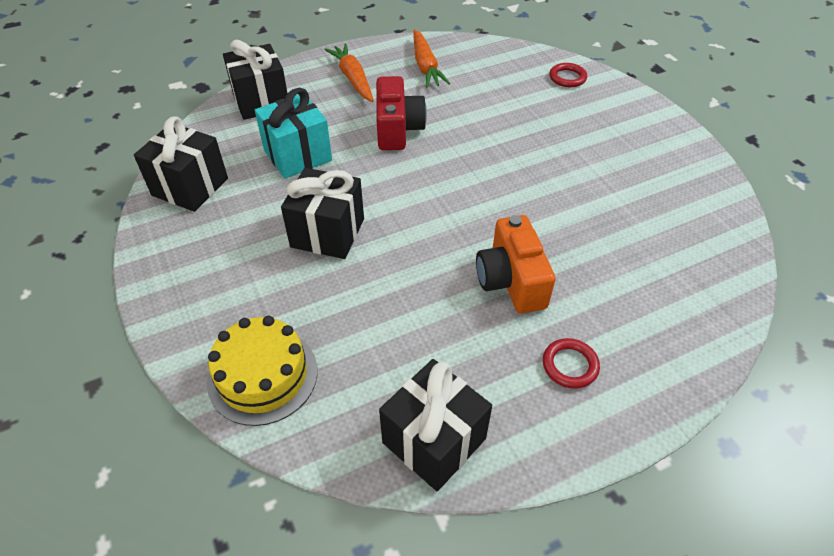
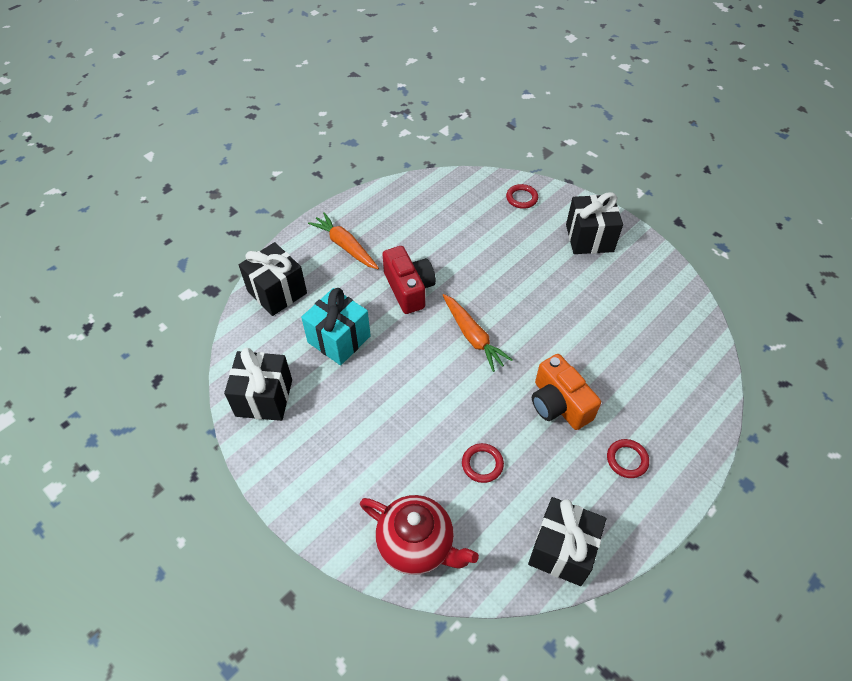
camera: 20 degrees left, 5 degrees up
(263, 375) = (417, 544): yellow cake -> red teapot
(327, 233) = (402, 406): black gift -> black gift (589, 238)
(385, 316) = (482, 464): none -> red ring
(425, 66) = (401, 216): orange carrot -> orange carrot (473, 336)

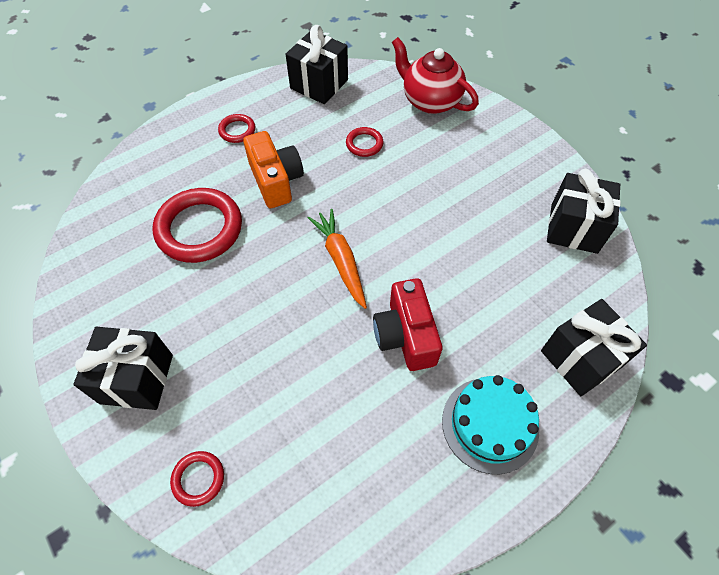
camera: 170 degrees left, 5 degrees up
(339, 339) = (496, 281): turquoise gift -> none
(345, 246) = (490, 424): orange carrot -> turquoise cake
(606, 346) = (199, 229): none -> red ring

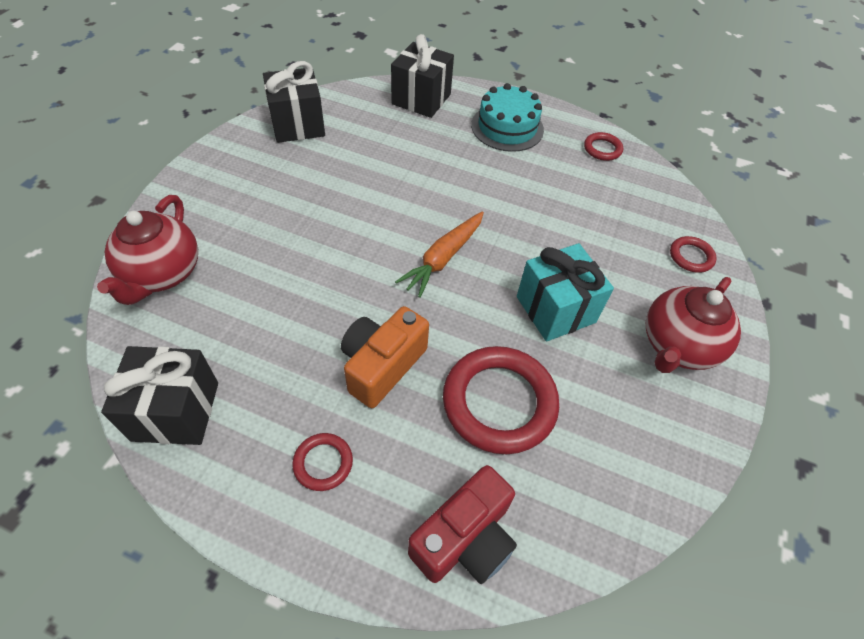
camera: 125 degrees left, 5 degrees down
(137, 379) = (677, 346): black gift -> red teapot
(237, 311) = (555, 309): none -> turquoise gift
(364, 144) = (272, 307): red ring -> red ring (602, 149)
(405, 335) = (480, 189): red camera -> red camera (465, 539)

